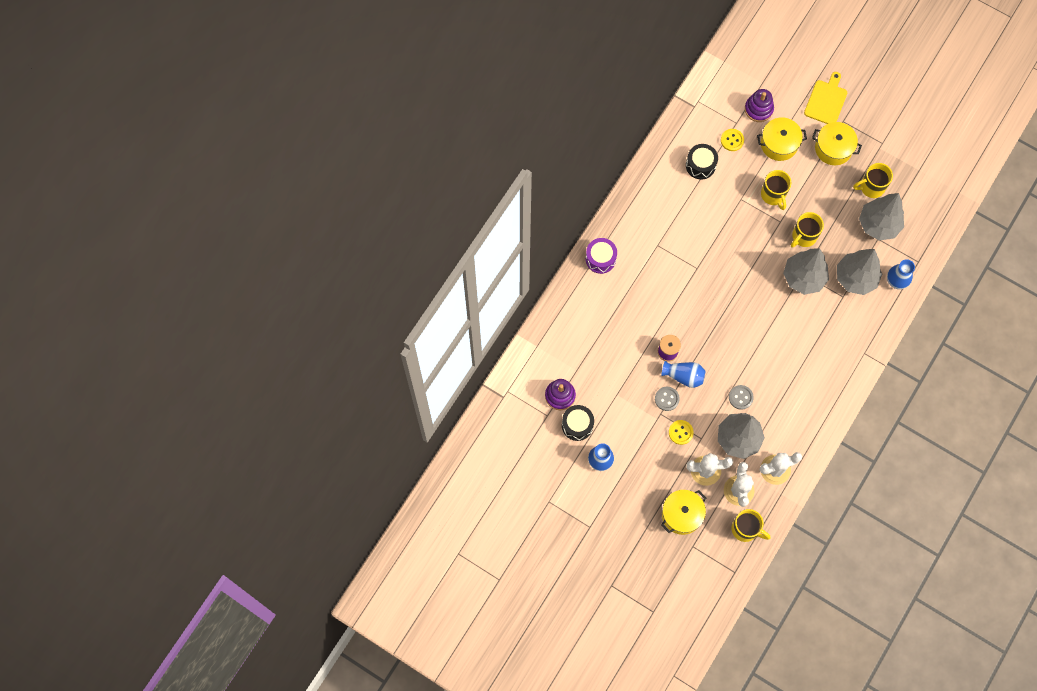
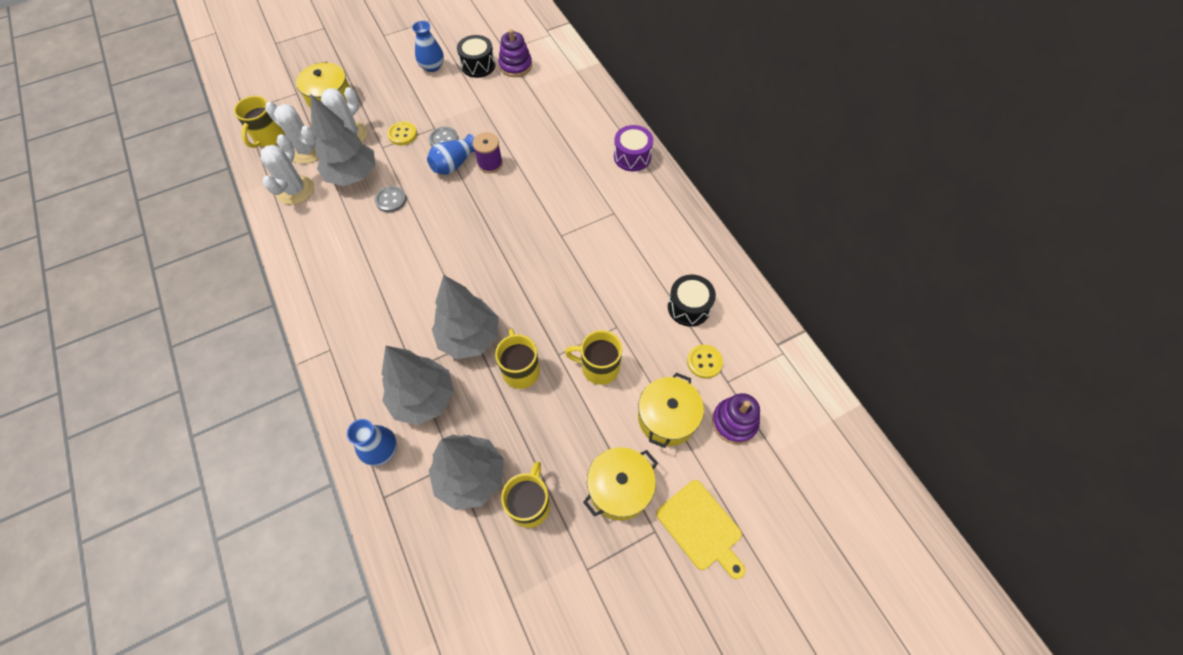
camera: 120 degrees right, 10 degrees down
(745, 529) = (269, 137): yellow mug -> yellow mug turned 45 degrees counterclockwise

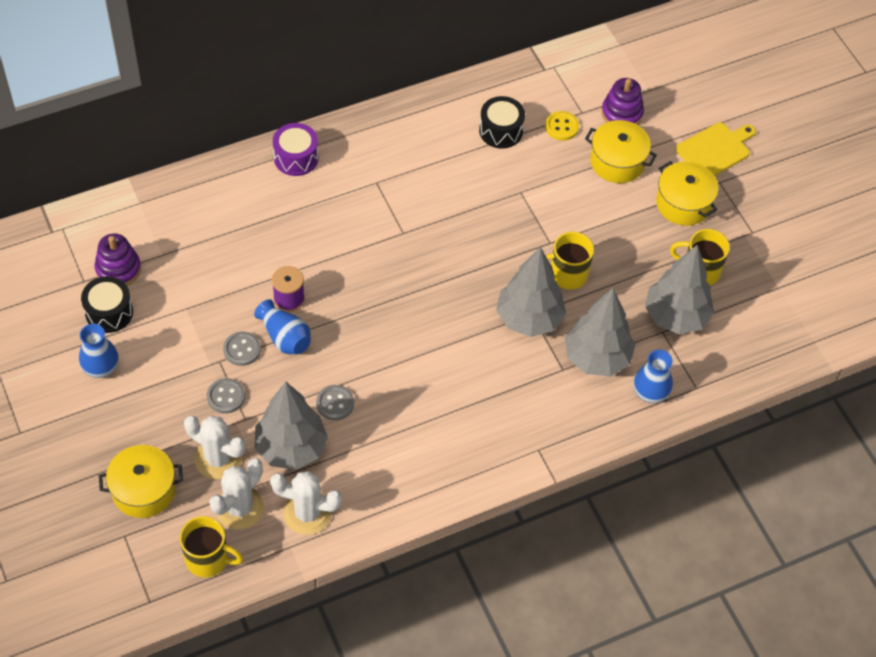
camera: 90 degrees left, 5 degrees down
(402, 134) = (226, 396): yellow button -> grey button
(598, 367) = (565, 210): yellow mug -> none

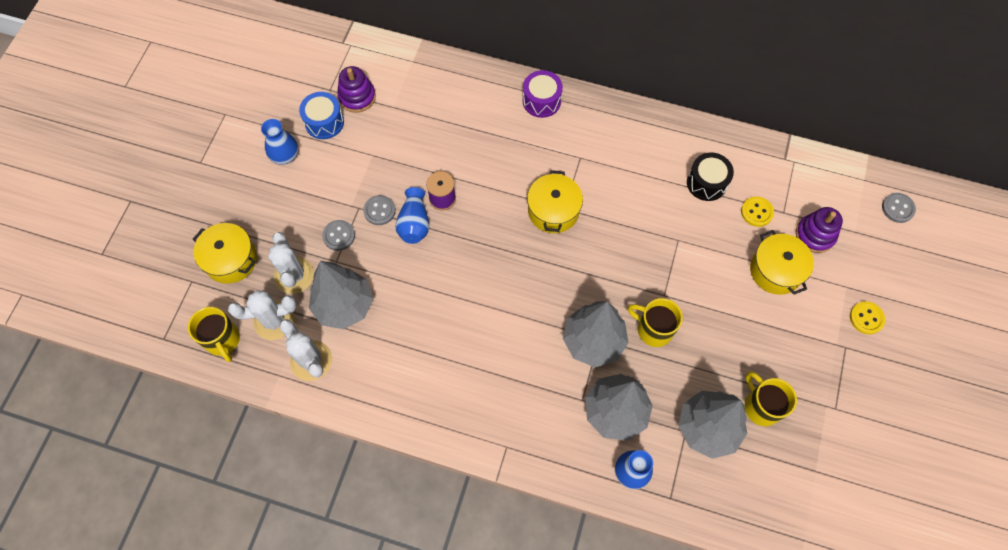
camera: 45 degrees right, 10 degrees up
(109, 312) = (324, 122): black drum -> blue drum
(335, 403) = (402, 297): grey button -> grey button (897, 208)
(683, 203) = (799, 342): yellow pot -> yellow pot (553, 211)
(715, 150) = (866, 318): yellow cutting board -> yellow button

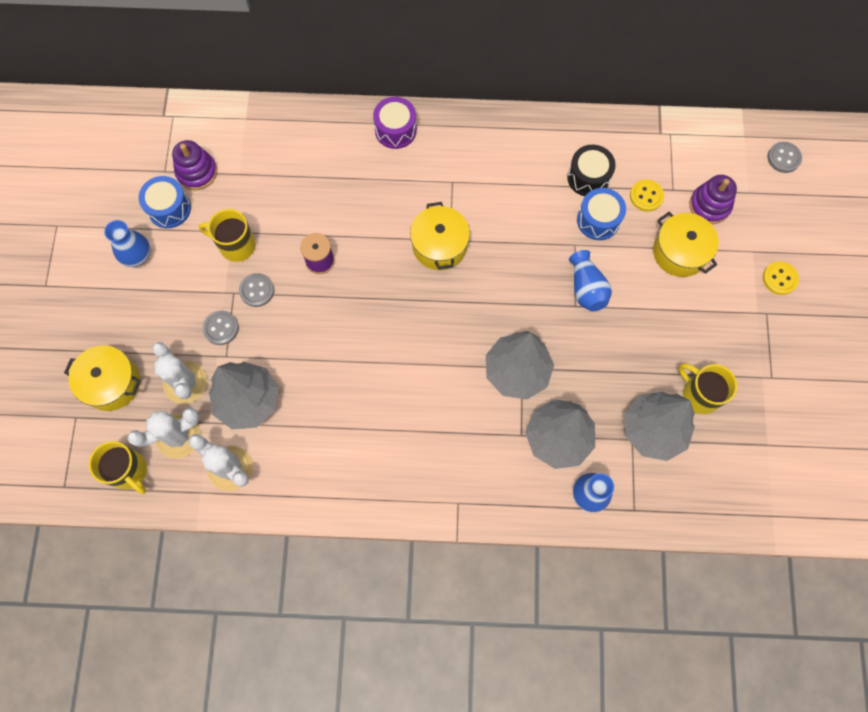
camera: 15 degrees left, 5 degrees up
(414, 224) = (298, 295): blue vase -> blue vase (586, 289)
(653, 329) = (574, 344): yellow mug -> yellow mug (236, 245)
(706, 223) = (598, 220): none -> blue drum

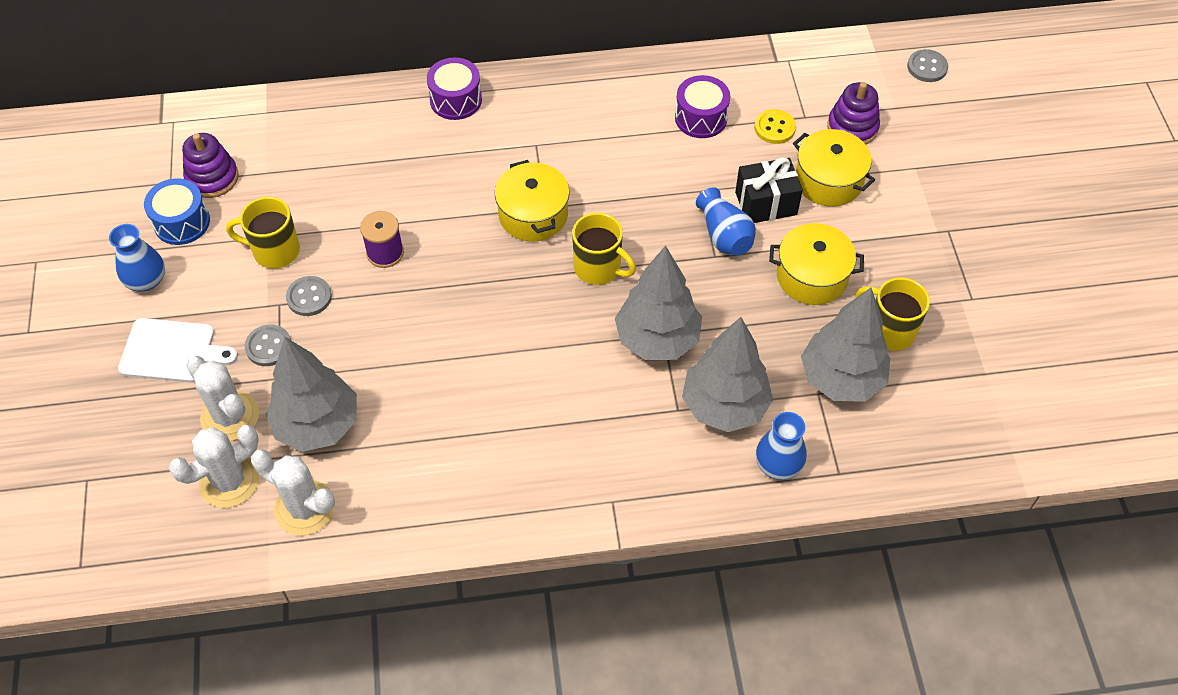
camera: 10 degrees left, 15 degrees down
(112, 383) = (131, 432): yellow pot -> yellow pot (812, 276)
(129, 471) = (168, 533): yellow mug -> yellow mug (599, 268)
(149, 320) = (172, 351): none -> white cutting board
(588, 177) = (701, 118): black drum -> purple drum
(598, 220) = (722, 161): blue drum -> none
(625, 265) = (766, 203): none -> black gift
(779, 278) = (954, 192): yellow button -> none

